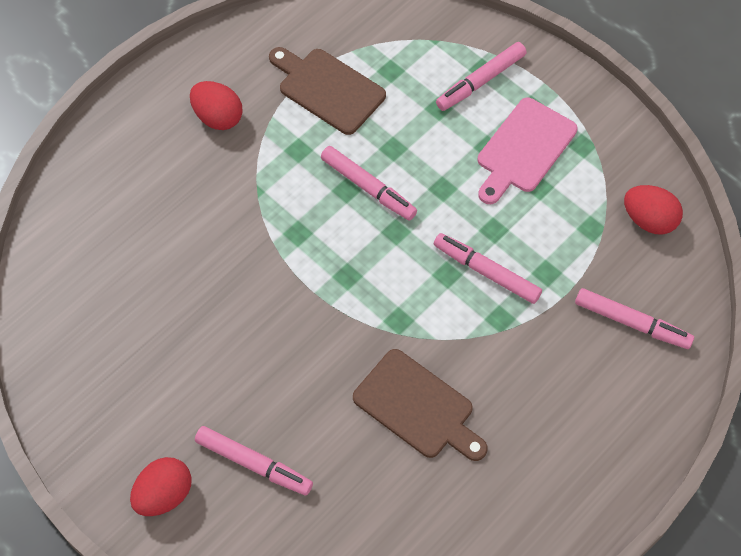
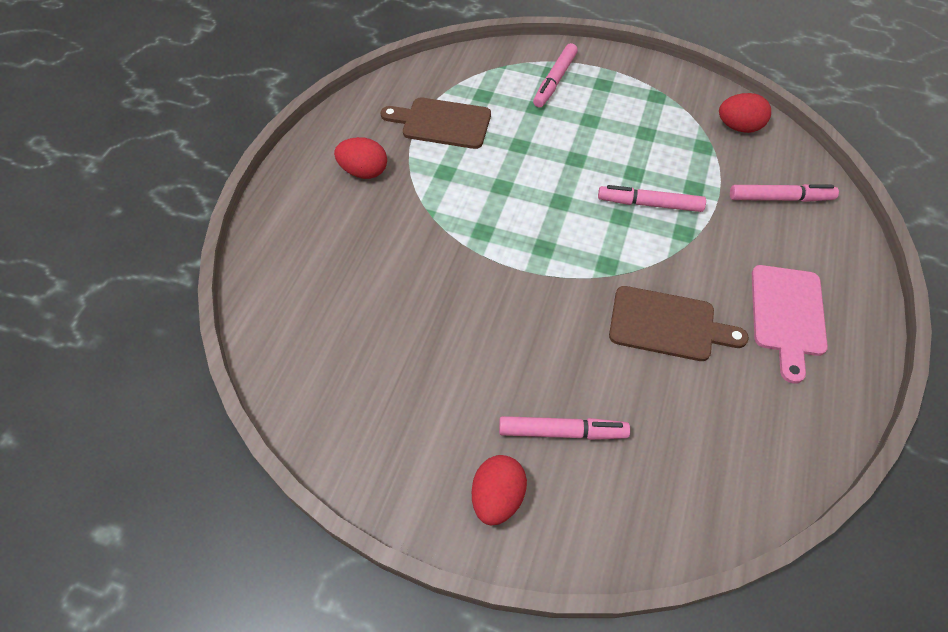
camera: 25 degrees left, 5 degrees down
(368, 187) = (518, 179): pink marker -> none
(524, 149) = (617, 113): pink cutting board -> pink cutting board (787, 315)

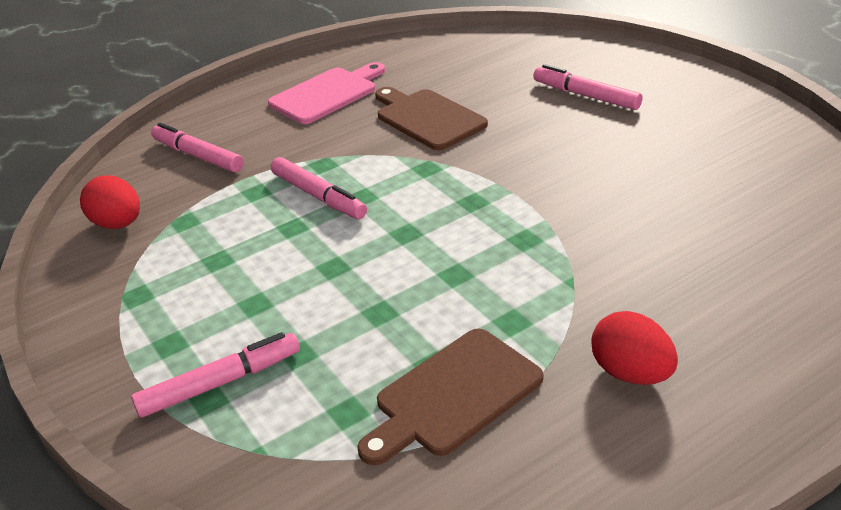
camera: 140 degrees left, 20 degrees down
(442, 123) = (453, 395): brown cutting board -> brown cutting board turned 90 degrees clockwise
(497, 497) = (668, 84): red egg -> none

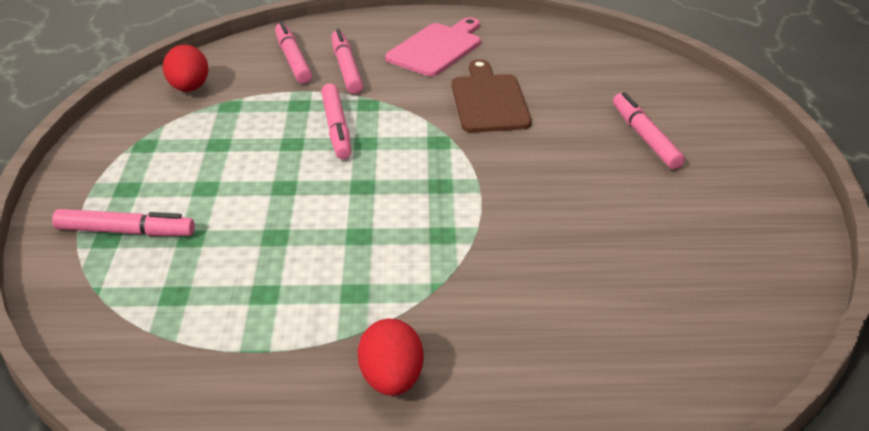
camera: 30 degrees right, 0 degrees up
(262, 143) = (346, 68): none -> pink marker
(327, 94) = (436, 48): pink cutting board -> pink cutting board turned 45 degrees counterclockwise
(453, 395) = (251, 323): brown cutting board -> none

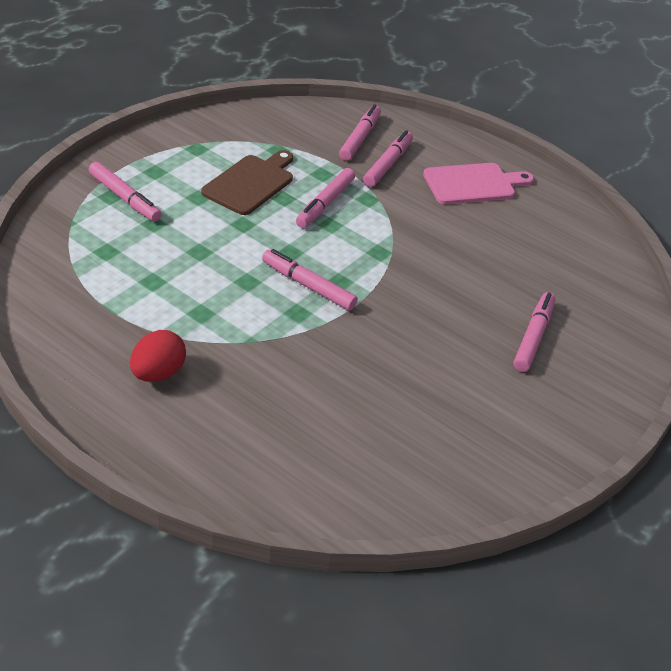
camera: 35 degrees right, 5 degrees up
(189, 88) = (268, 123): red egg -> none
(419, 206) = (308, 286): none -> pink marker
(489, 101) = (455, 244): brown cutting board -> brown cutting board (250, 183)

